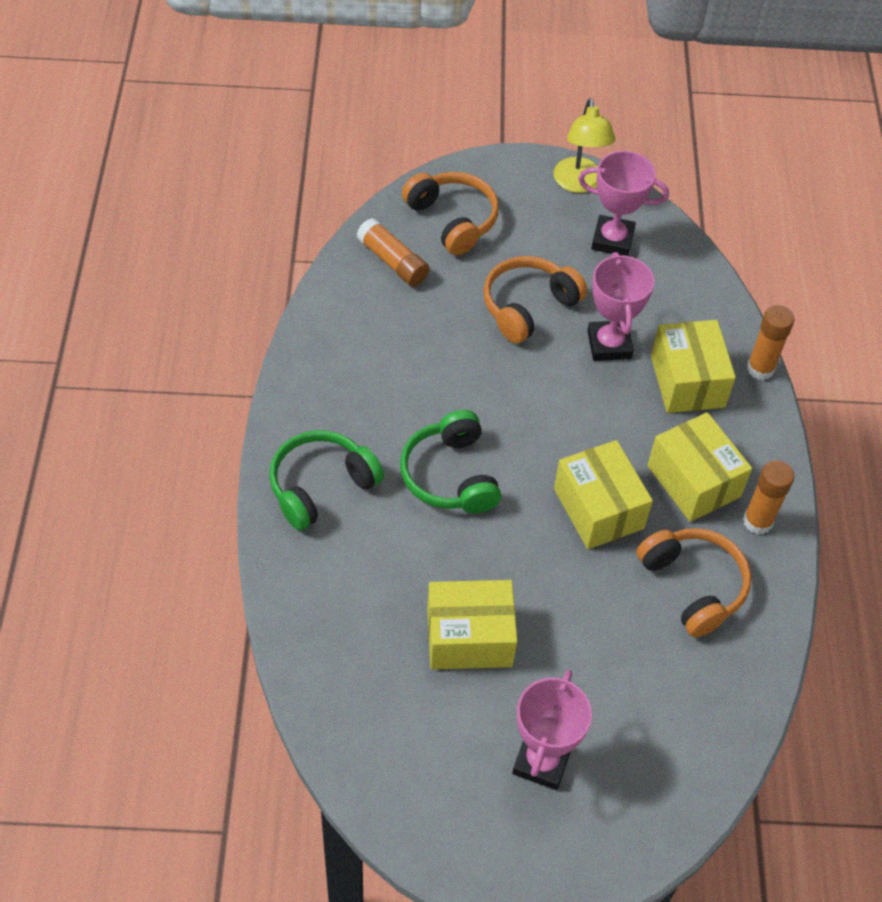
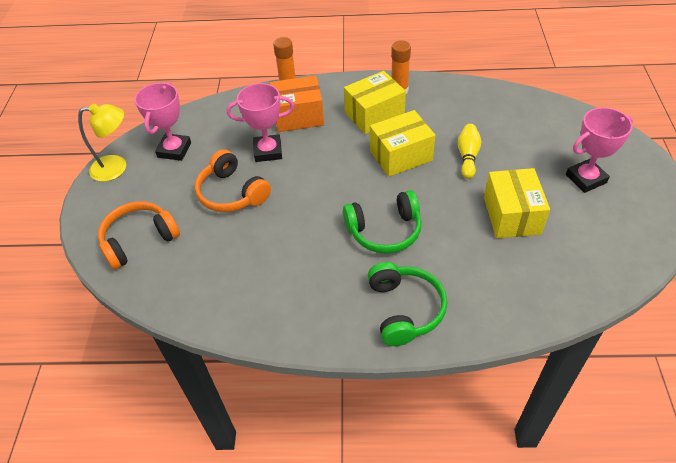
camera: 85 degrees left, 5 degrees down
(321, 486) = (404, 309): green headphones -> green headphones turned 150 degrees counterclockwise
(392, 261) = (178, 277): orange glue stick -> none
(542, 761) = (585, 179): pink trophy -> pink trophy turned 45 degrees counterclockwise
(595, 599) = (467, 156): none -> yellow bowling pin
(687, 381) = (298, 116): yellow box -> orange box
(693, 585) = (448, 116): orange headphones -> none

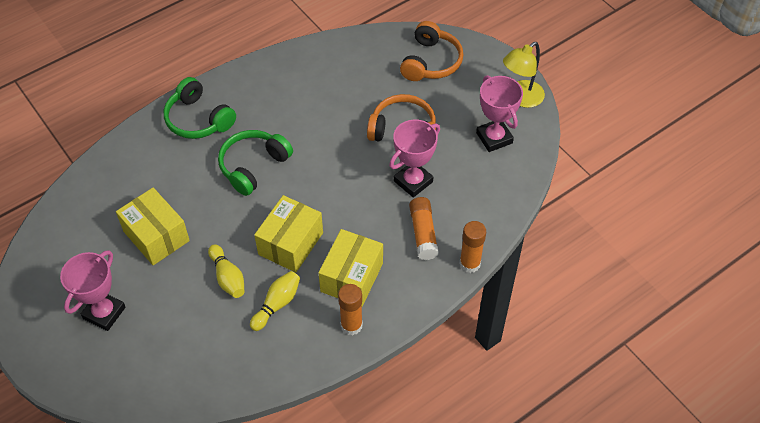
camera: 140 degrees right, 5 degrees up
(298, 116) = (423, 233): orange box -> orange glue stick
(442, 123) = (277, 304): none -> yellow bowling pin

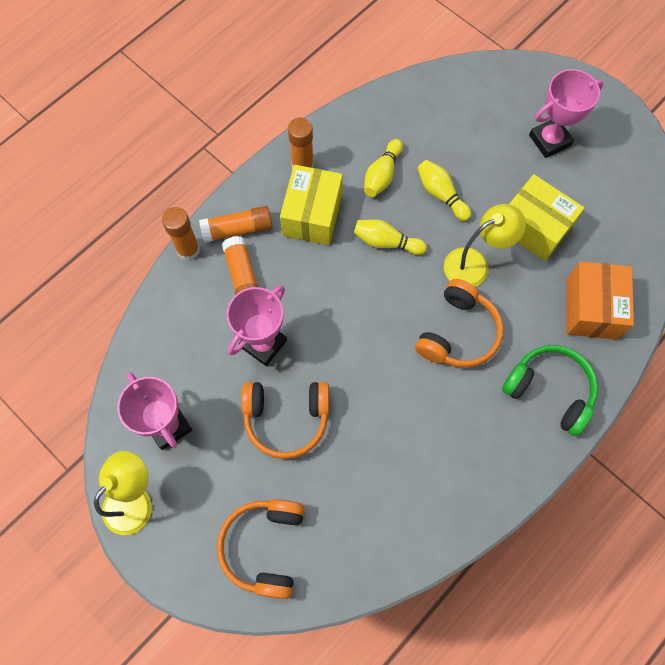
camera: 170 degrees right, 15 degrees up
(104, 313) = (549, 140): pink trophy -> pink trophy turned 45 degrees clockwise
(139, 168) = (591, 308): none -> orange box
(220, 215) = (474, 264): none -> yellow lamp
(253, 166) = (458, 333): green headphones -> orange headphones
(291, 243) = (386, 242): yellow box -> yellow bowling pin
(422, 275) = (238, 229): none -> orange glue stick

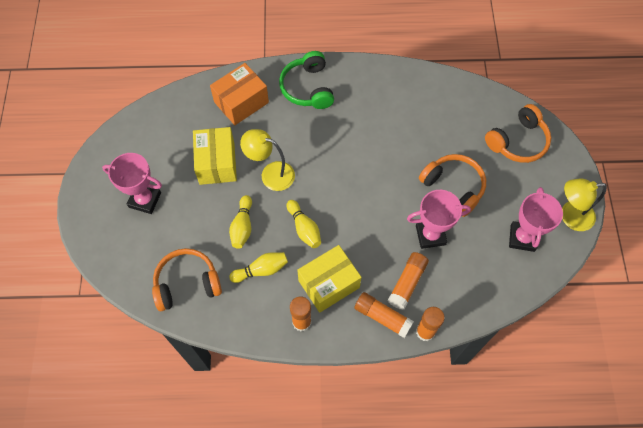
camera: 135 degrees left, 5 degrees down
(458, 333) = (320, 149): orange headphones -> orange headphones (187, 283)

